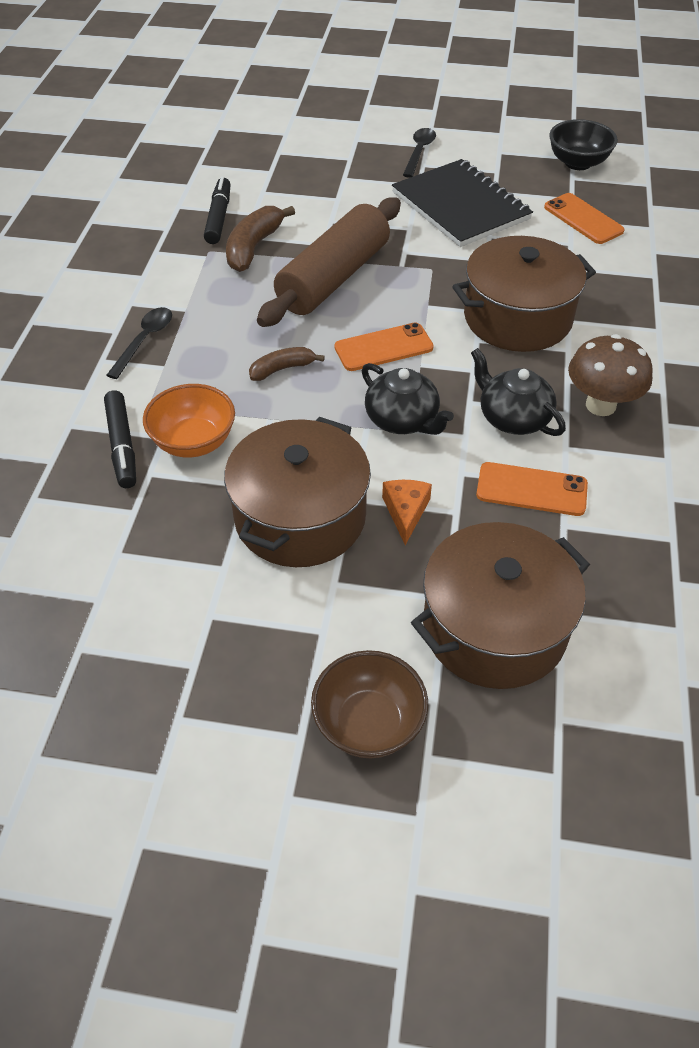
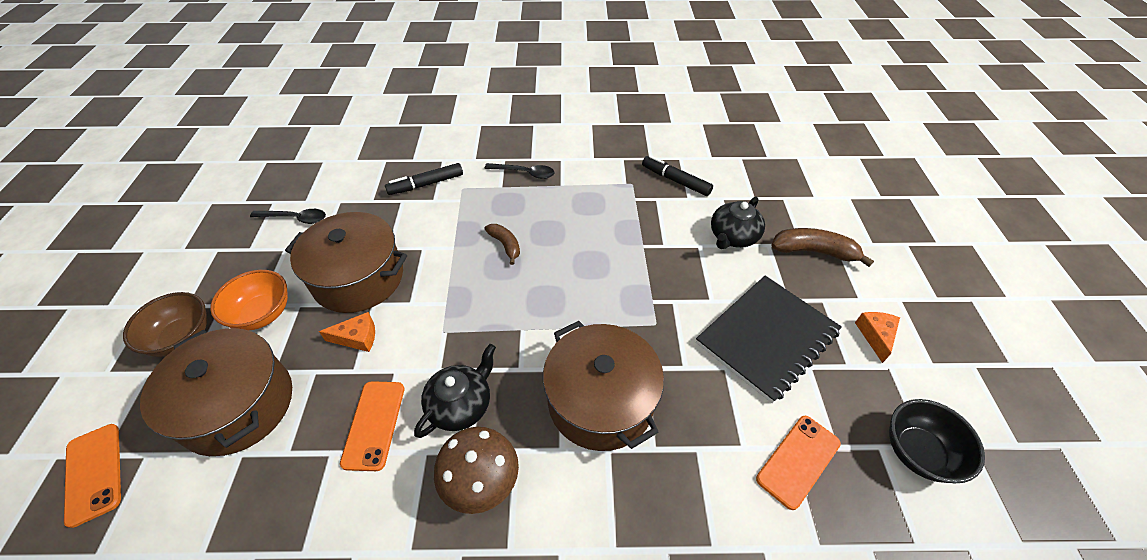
camera: 80 degrees right, 0 degrees up
(194, 442) = (429, 214): orange bowl -> orange bowl (263, 314)
(218, 217) = (675, 180): black marker -> black marker turned 135 degrees counterclockwise
(253, 247) = (645, 206): brown banana -> brown banana (814, 252)
(333, 278) = (621, 258): brown rolling pin -> none
(383, 347) = (539, 302): orange phone -> orange phone (94, 473)
(402, 420) = (455, 324): black teapot -> black teapot (732, 237)
(419, 152) = (845, 294): black spoon -> black spoon (295, 218)
(468, 150) = (875, 336): none -> orange cheese

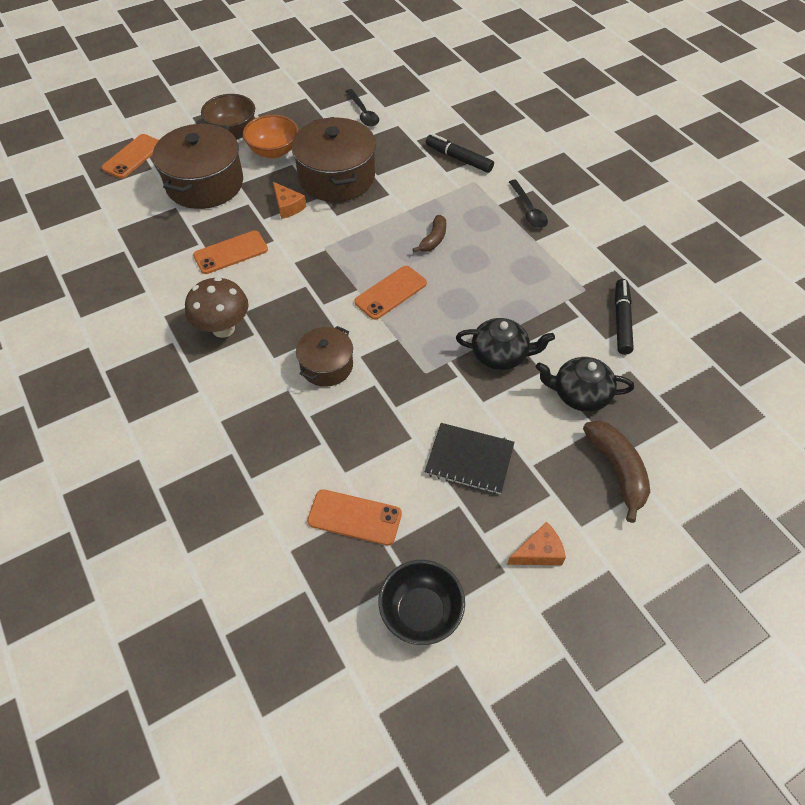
camera: 60 degrees right, 5 degrees up
(461, 405) = (272, 288): black teapot -> black teapot (500, 355)
(544, 305) = (390, 293): none -> orange phone
(600, 401) = (326, 366): brown pot -> brown pot, size x0.57
(766, 338) = (469, 459): black notebook -> black notebook, size x0.63

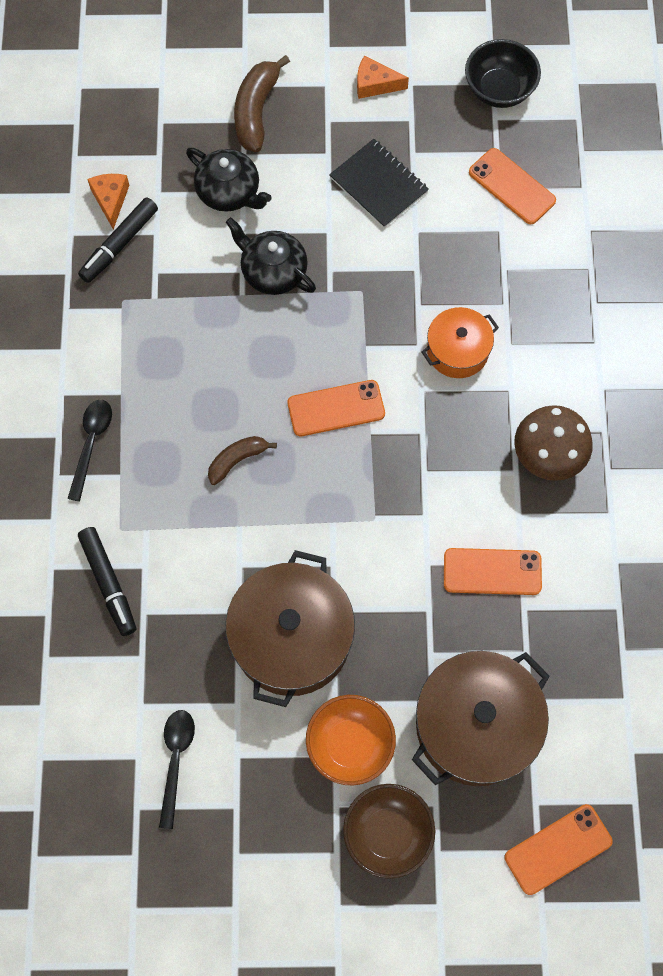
camera: 150 degrees left, 15 degrees up
(288, 206) = (384, 616): orange cheese -> orange cheese (110, 200)
(326, 366) = (457, 351): brown pot -> orange pot

